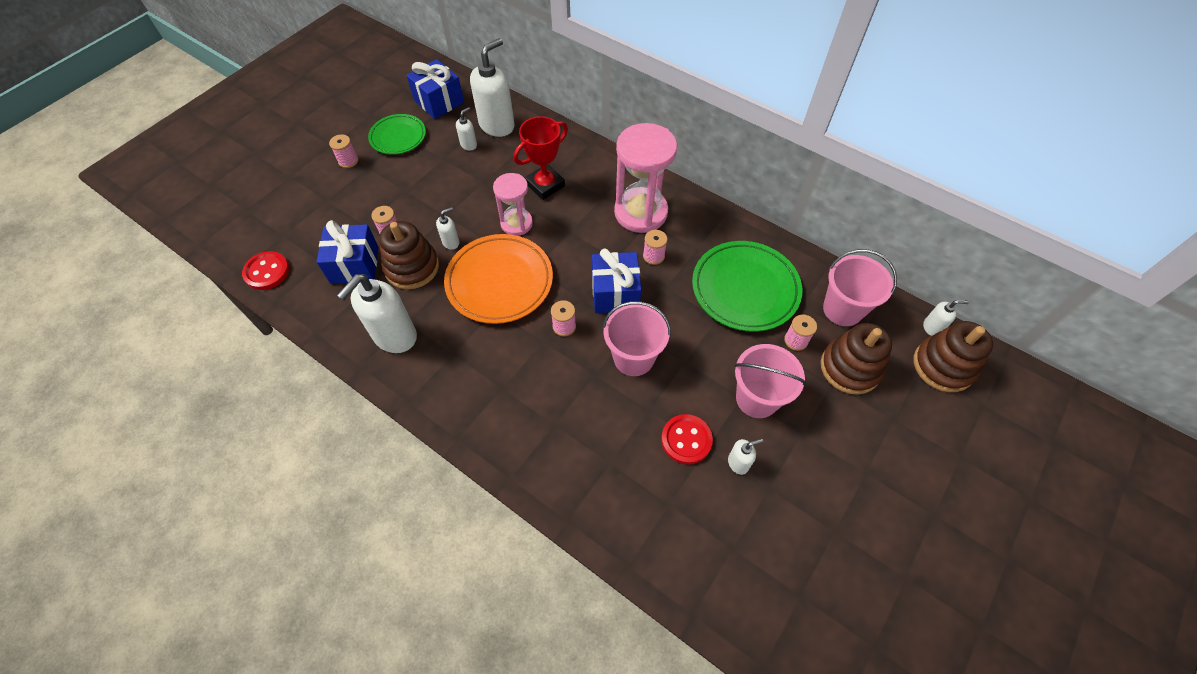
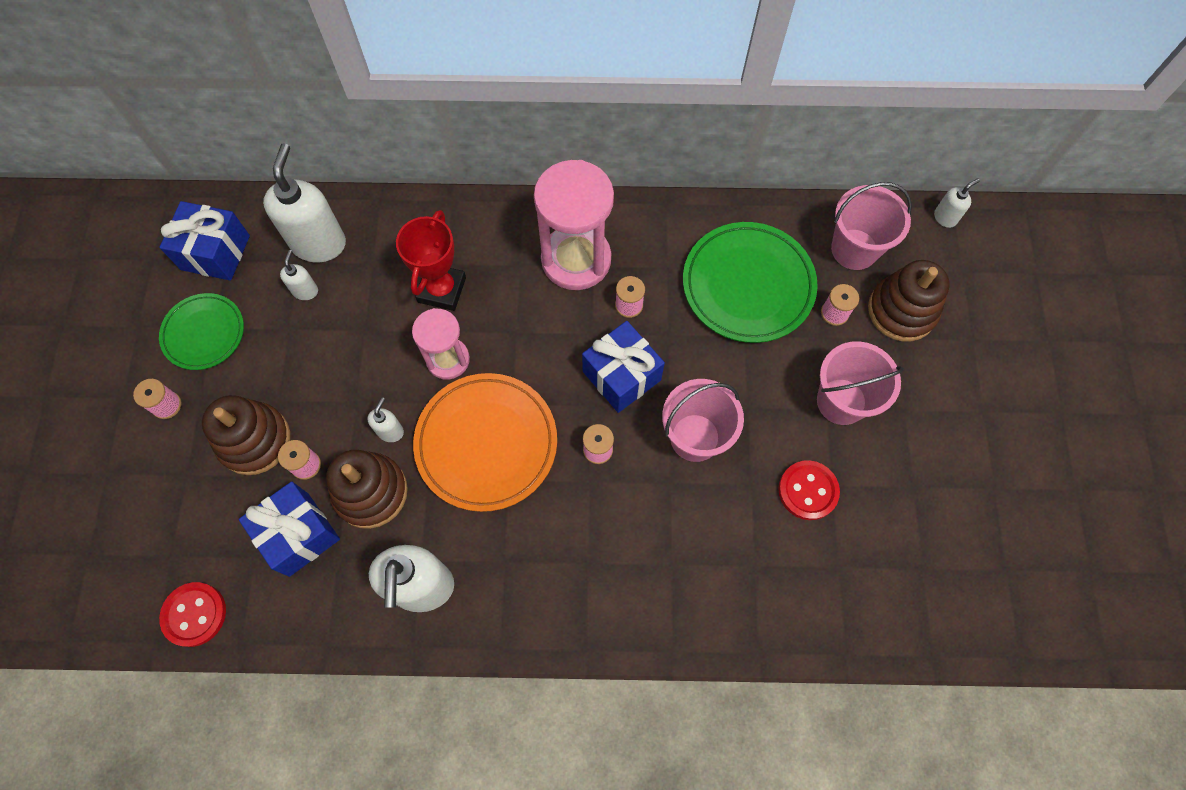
camera: 35 degrees left, 10 degrees up
(738, 463) = (870, 480): white soap dispenser -> none
(943, 366) = (979, 254): brown stacking toy -> brown stacking toy (254, 440)

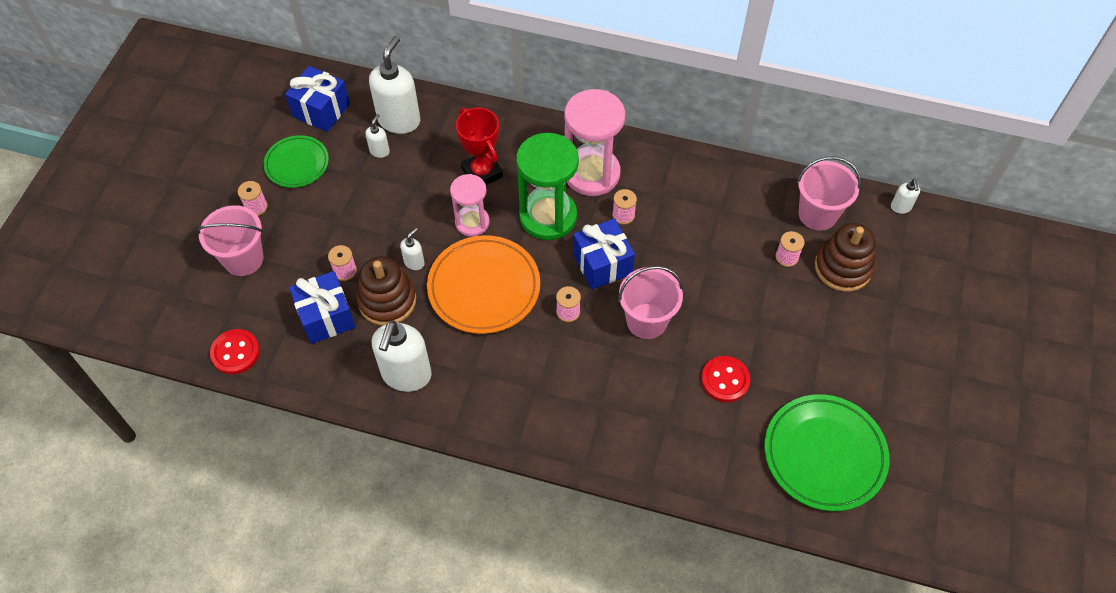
camera: 15 degrees right, 10 degrees down
(254, 440) = (312, 245): brown stacking toy -> none
(442, 290) = (482, 172): red trophy -> red trophy turned 60 degrees counterclockwise
(539, 329) = (548, 216): none -> green hourglass
(748, 285) = (722, 222): green plate -> green plate (824, 454)
(841, 401) = (772, 322): pink bucket -> pink bucket (243, 259)
(945, 217) = (900, 207): white soap dispenser -> white soap dispenser turned 105 degrees clockwise

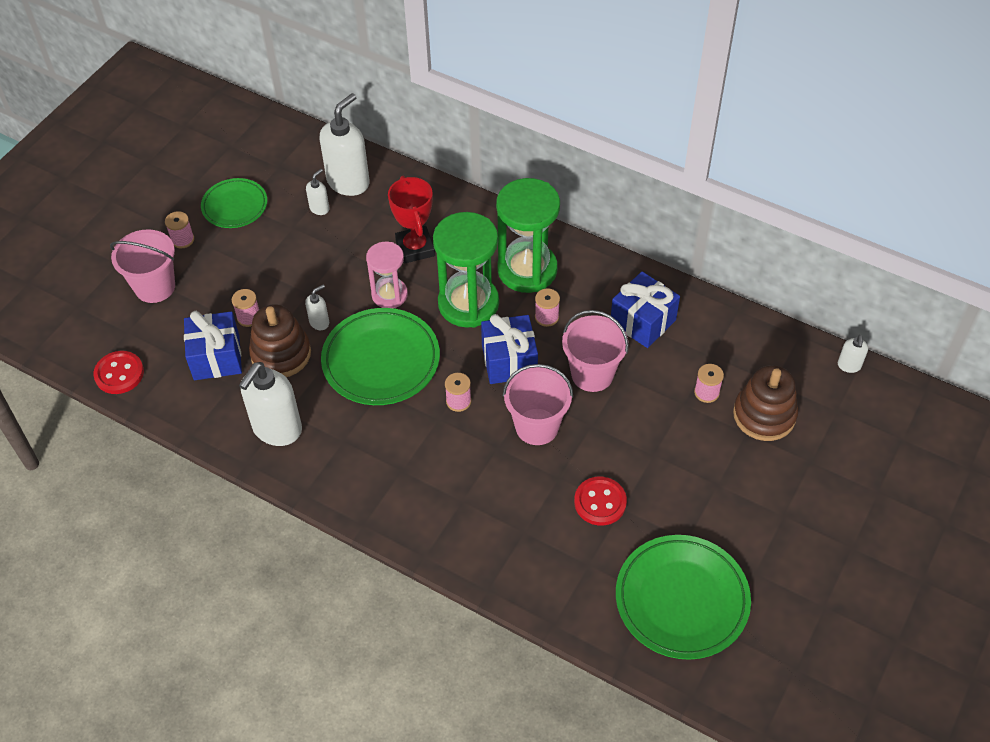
camera: 15 degrees right, 5 degrees down
(321, 110) = (275, 159): blue gift -> blue gift (643, 321)
(484, 287) = (381, 360): orange plate -> green plate
(592, 174) = (527, 270): pink hourglass -> green hourglass
(817, 214) = (754, 355): pink bucket -> pink bucket (592, 374)

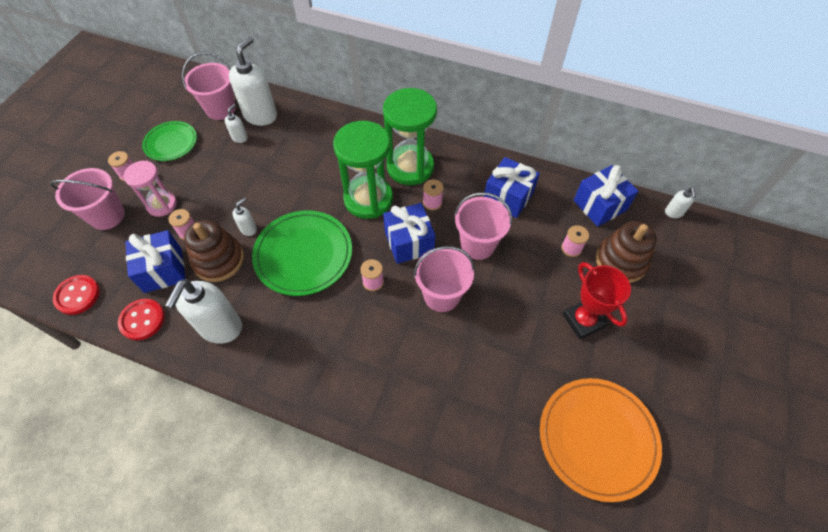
camera: 10 degrees left, 5 degrees up
(299, 168) = (220, 109): none -> pink bucket
(389, 295) = (304, 199): pink hourglass -> pink hourglass (162, 205)
(415, 248) = (319, 160): red trophy -> red trophy (583, 320)
(600, 502) = (507, 356): red button -> red button (142, 320)
(681, 599) = (597, 438): green plate -> orange plate
(756, 345) = (599, 205): none -> blue gift

